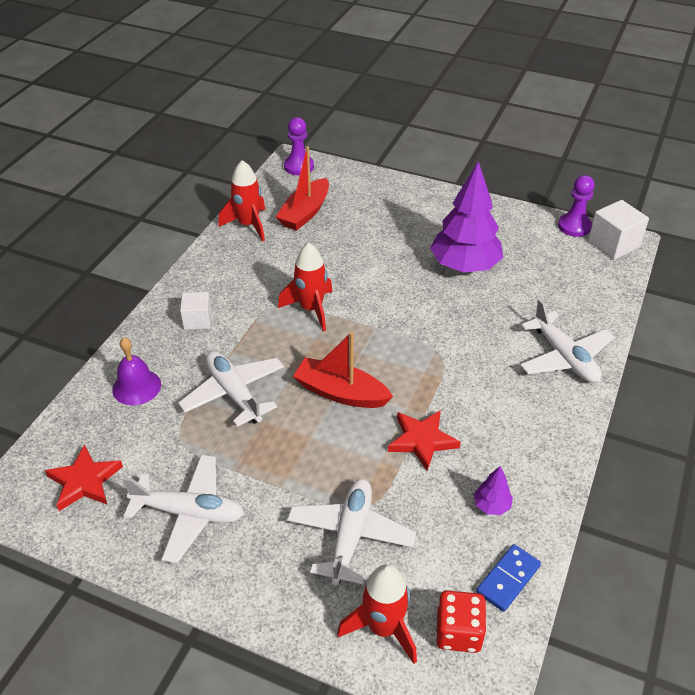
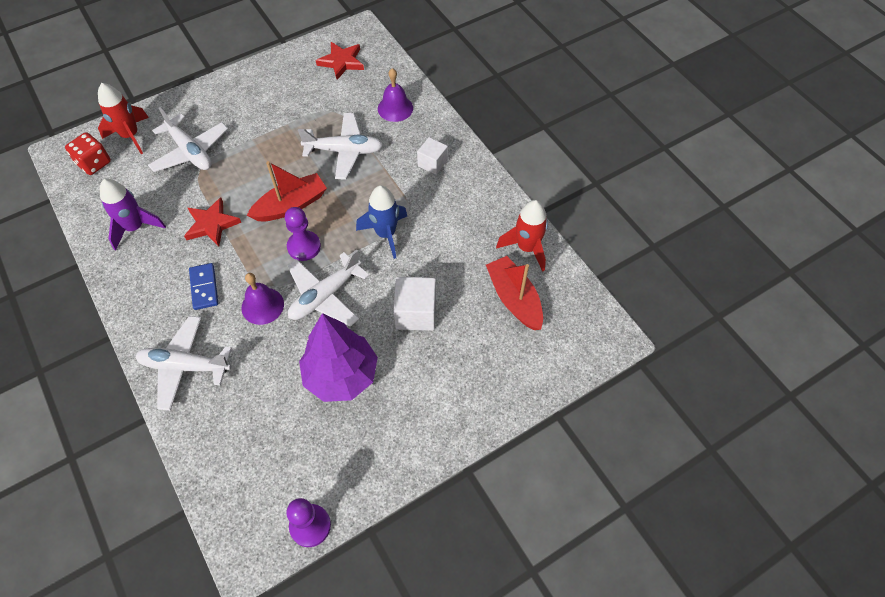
camera: 125 degrees right, 15 degrees up
(189, 513) = (277, 94): white plane -> white plane (325, 296)
(299, 166) = (597, 337): purple pawn -> purple pawn (304, 247)
(311, 309) = (386, 234): red rocket -> blue rocket
(461, 345) = (262, 306): none -> purple bell
(491, 505) = (135, 227): purple tree -> purple rocket
(508, 579) = (91, 203): blue domino -> blue domino (204, 287)
(613, 244) = (255, 540): white cube -> white cube (416, 313)

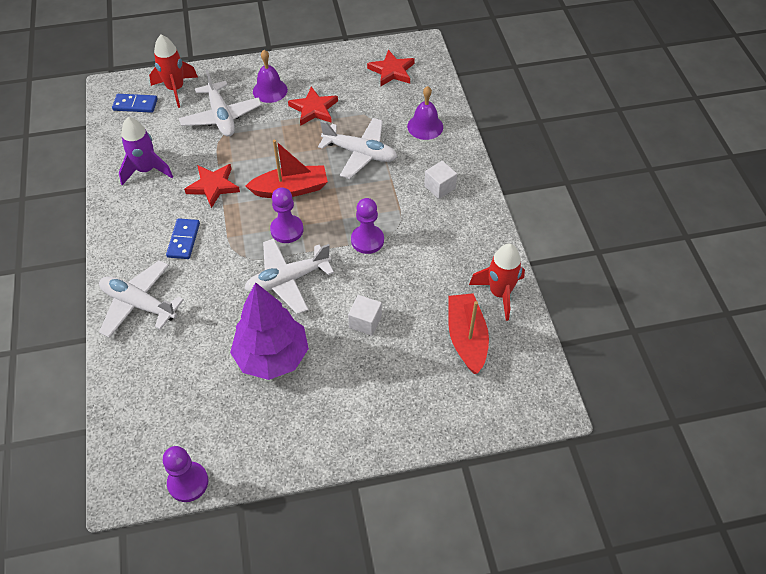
camera: 20 degrees right, 5 degrees down
(94, 163) = (135, 105): red dice -> blue domino
(262, 306) = (228, 272): purple bell -> purple bell (270, 90)
(281, 119) = (314, 109): none -> red star
(386, 234) = (367, 240): blue rocket -> purple pawn
(416, 313) = (365, 322): white cube -> white cube, size x0.65

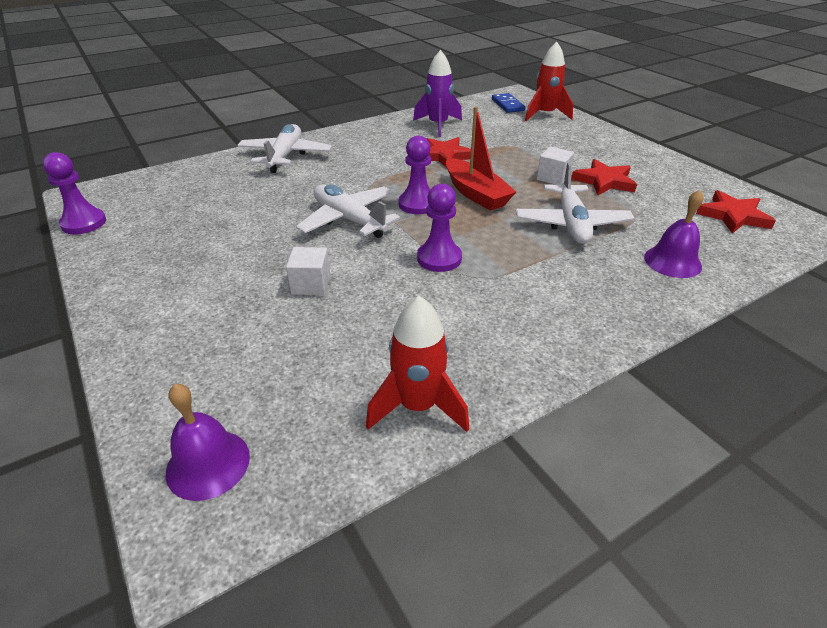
camera: 70 degrees right, 15 degrees down
(184, 240) = (369, 158): blue domino -> none
(221, 116) = (535, 140): white plane -> none
(270, 90) = (599, 153): purple bell -> purple bell (208, 464)
(272, 356) = (242, 233): purple tree -> none
(439, 187) = (577, 297): white cube -> white cube (553, 178)
(466, 338) = (314, 385): red boat -> none

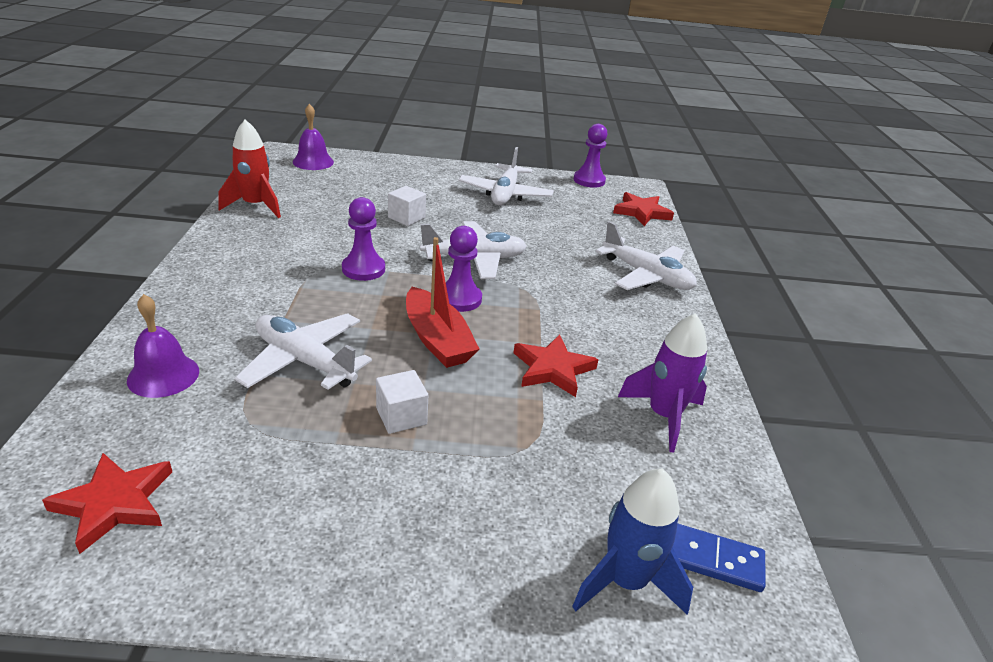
camera: 120 degrees right, 5 degrees down
(178, 255) = (505, 194): none -> white plane
(475, 194) = (437, 339): red boat -> red boat turned 120 degrees counterclockwise
(545, 115) = (625, 581): red rocket -> blue rocket
(604, 181) = (337, 455): red star -> red star (641, 212)

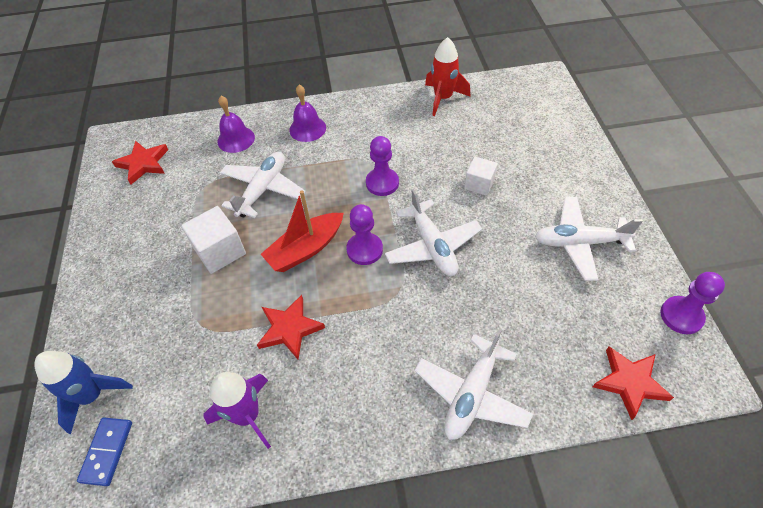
camera: 85 degrees right, 20 degrees up
(313, 162) = (542, 98): purple bell -> purple bell (307, 128)
(401, 416) = (220, 251): white cube -> white cube, size x1.54

